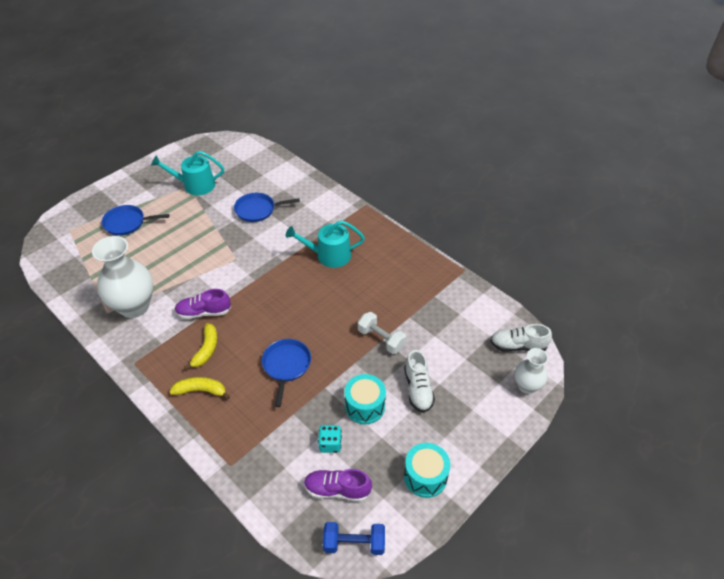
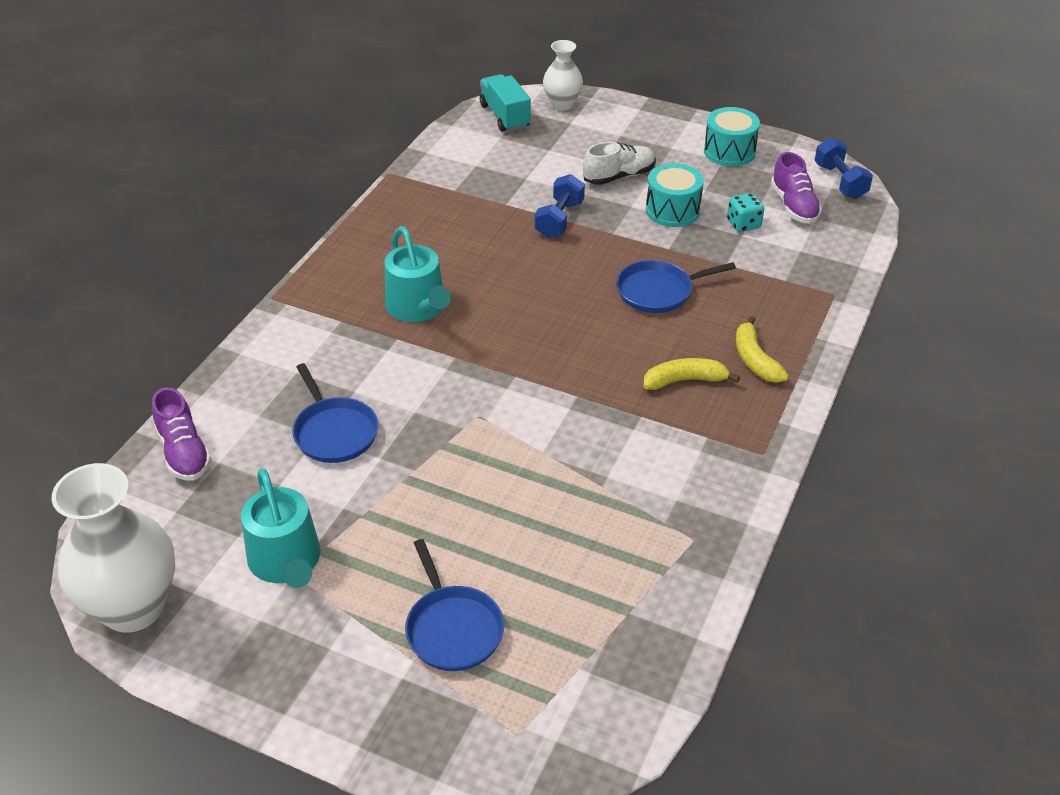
camera: 110 degrees left, 5 degrees down
(134, 306) = (658, 506): white vase -> white vase (133, 607)
(204, 312) = (617, 411): purple shoe -> purple shoe (184, 452)
(381, 339) = (559, 220): white dumbbell -> blue dumbbell
(518, 346) = (505, 116): white shoe -> turquoise truck

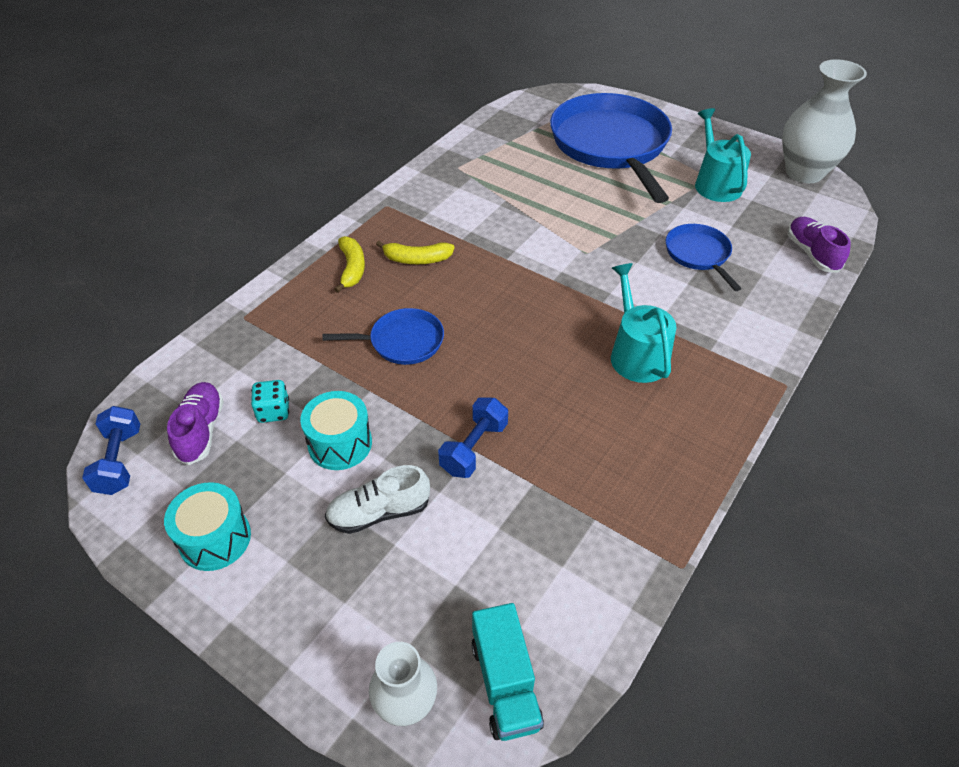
camera: 170 degrees left, 5 degrees up
(453, 629) = (611, 145): blue pan -> blue pan, size x2.14

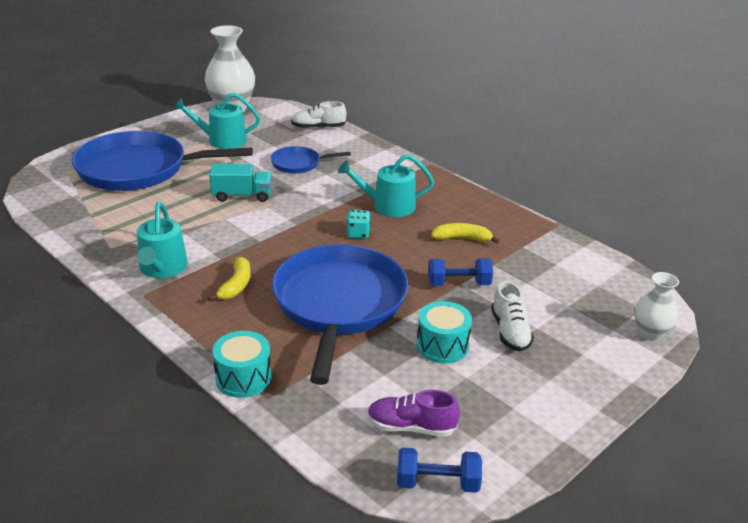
camera: 80 degrees left, 15 degrees down
(215, 539) = (527, 418): turquoise drum -> turquoise drum (243, 378)
(273, 411) = (399, 381): turquoise dice -> turquoise dice (358, 234)
(352, 268) = (229, 323): yellow banana -> yellow banana (462, 239)
(403, 341) = (339, 304): blue pan -> blue pan, size x2.14
(432, 206) = (162, 268): none -> turquoise watering can
(474, 448) = (459, 283): blue dumbbell -> blue dumbbell turned 45 degrees counterclockwise
(505, 683) = (633, 296): turquoise truck -> turquoise truck (242, 196)
(812, 253) = (318, 128): purple shoe -> white shoe

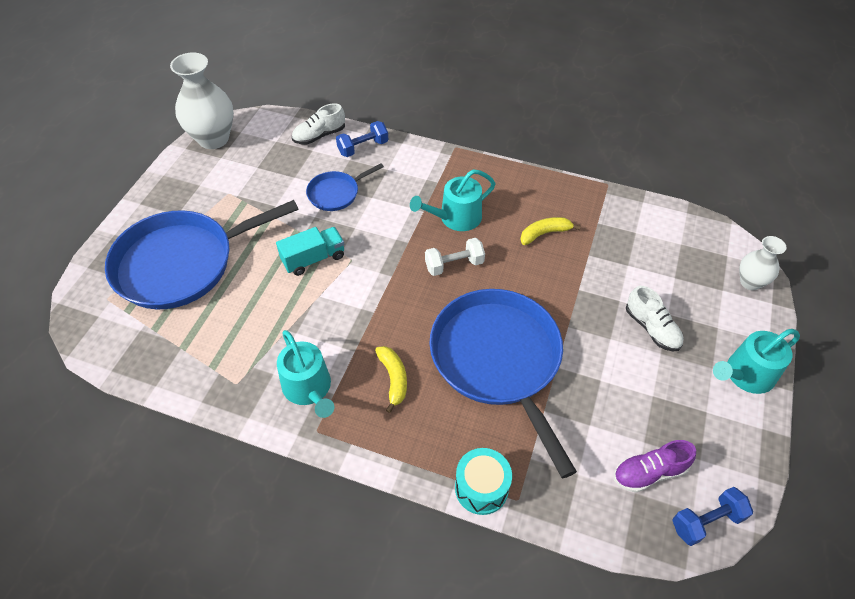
camera: 25 degrees left, 20 degrees up
(222, 140) = (237, 188): turquoise watering can -> turquoise watering can (745, 375)
(358, 234) = (454, 265): turquoise dice -> white dumbbell
(442, 346) = (612, 369): turquoise drum -> none
(459, 283) = (577, 290): blue dumbbell -> blue dumbbell (363, 148)

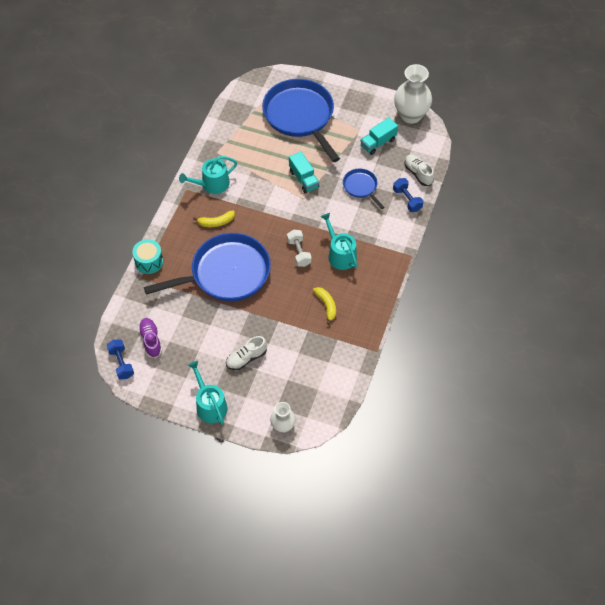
camera: 90 degrees right, 5 degrees up
(257, 173) = (378, 143): none -> turquoise truck

